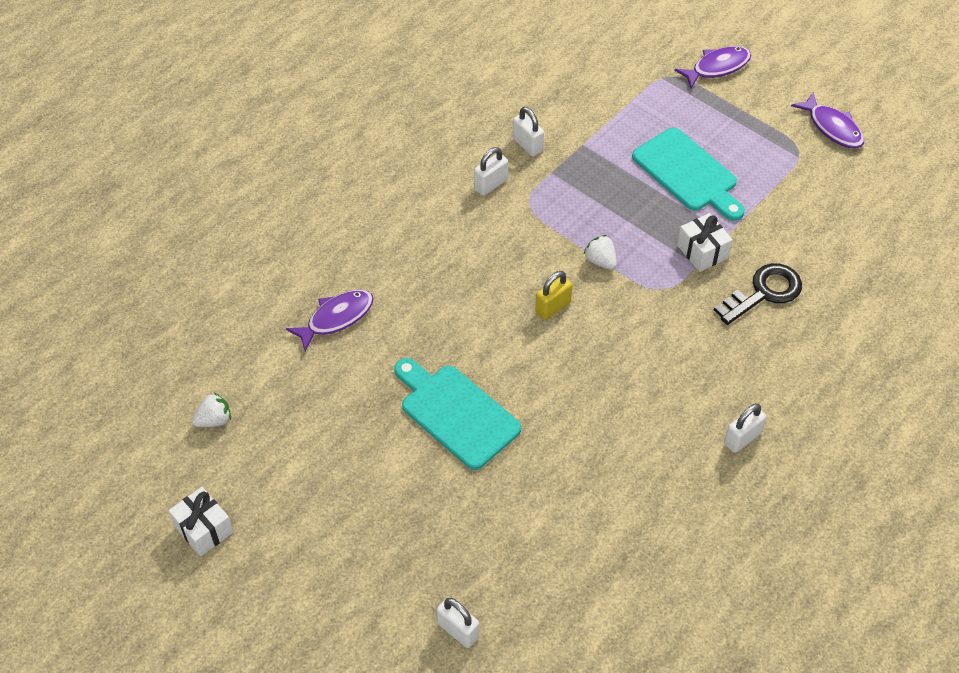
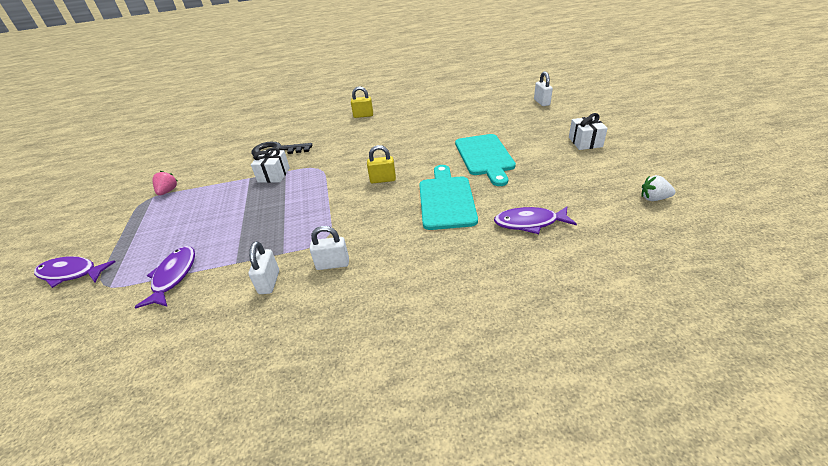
camera: 140 degrees left, 15 degrees down
(204, 529) = (671, 156): white gift -> white gift (585, 142)
(600, 261) = (328, 190): white strawberry -> none
(688, 173) = (214, 213): turquoise cutting board -> turquoise cutting board (446, 199)
(742, 438) = (363, 115): white padlock -> yellow padlock
(793, 170) = (168, 191): none -> pink strawberry
(832, 127) = (109, 203): purple fish -> purple fish (173, 276)

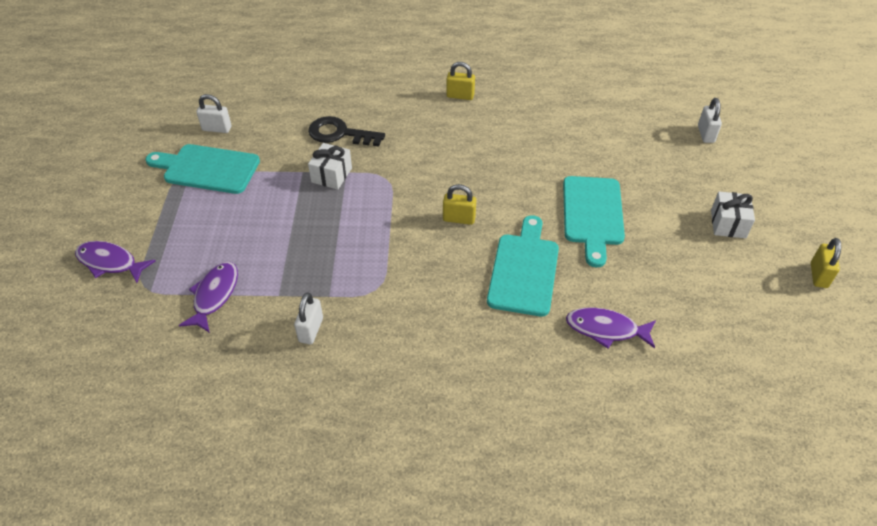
camera: 10 degrees right, 10 degrees up
(168, 191) = (207, 169): pink strawberry -> turquoise cutting board
(333, 264) = (379, 325): white padlock -> white padlock (217, 129)
(654, 198) = (763, 334): white strawberry -> none
(667, 156) = (818, 275): none -> yellow padlock

